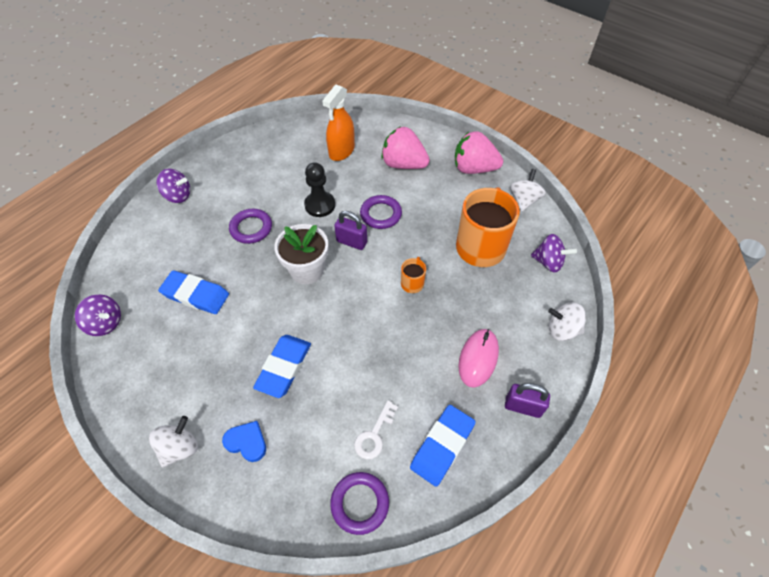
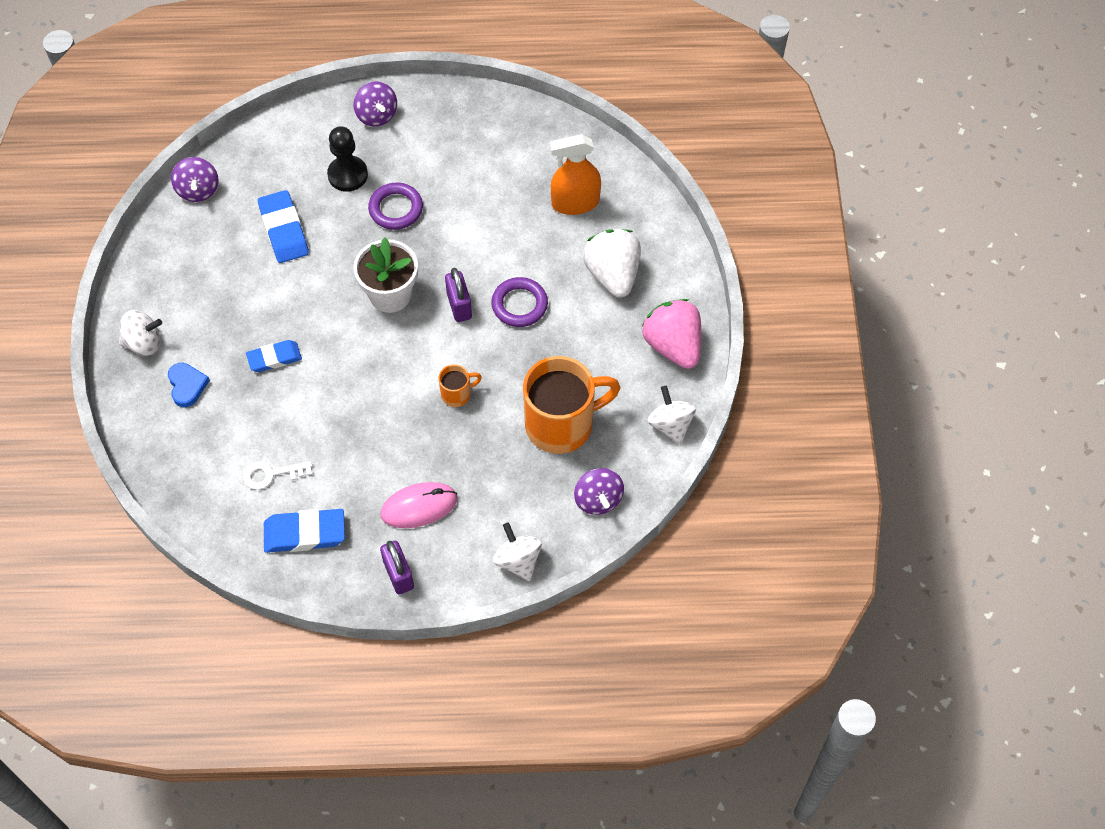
camera: 50 degrees right, 5 degrees up
(284, 367) = (274, 358): blue eraser -> blue eraser, size x0.67
(320, 205) = (480, 242): black pawn -> black pawn (347, 175)
(360, 503) = (205, 506): purple ring -> none
(403, 164) = (612, 274): pink strawberry -> white strawberry
(524, 200) = (670, 424): white spinning top -> white spinning top turned 90 degrees counterclockwise

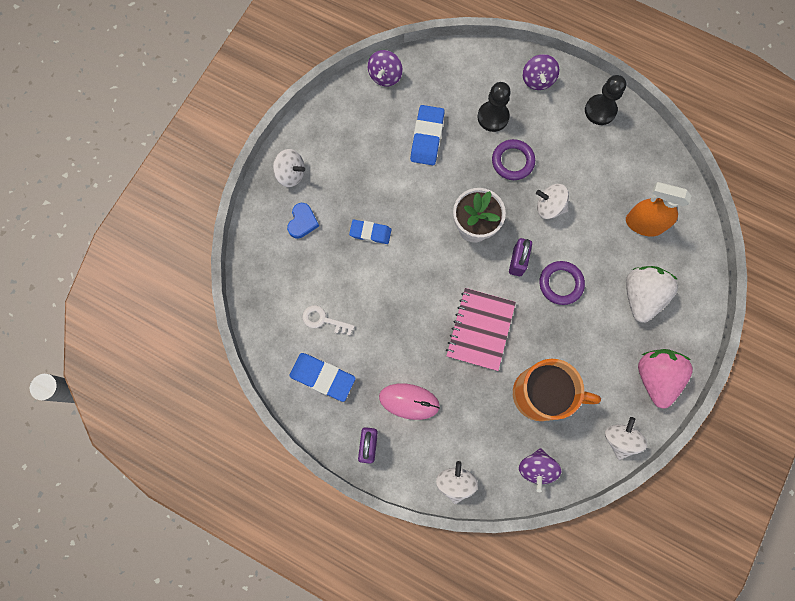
camera: 30 degrees right, 15 degrees up
(457, 394) = (480, 329): orange mug -> pink notebook
(463, 235) = (549, 207): none -> white spinning top
(464, 114) = (600, 110): none -> black pawn

